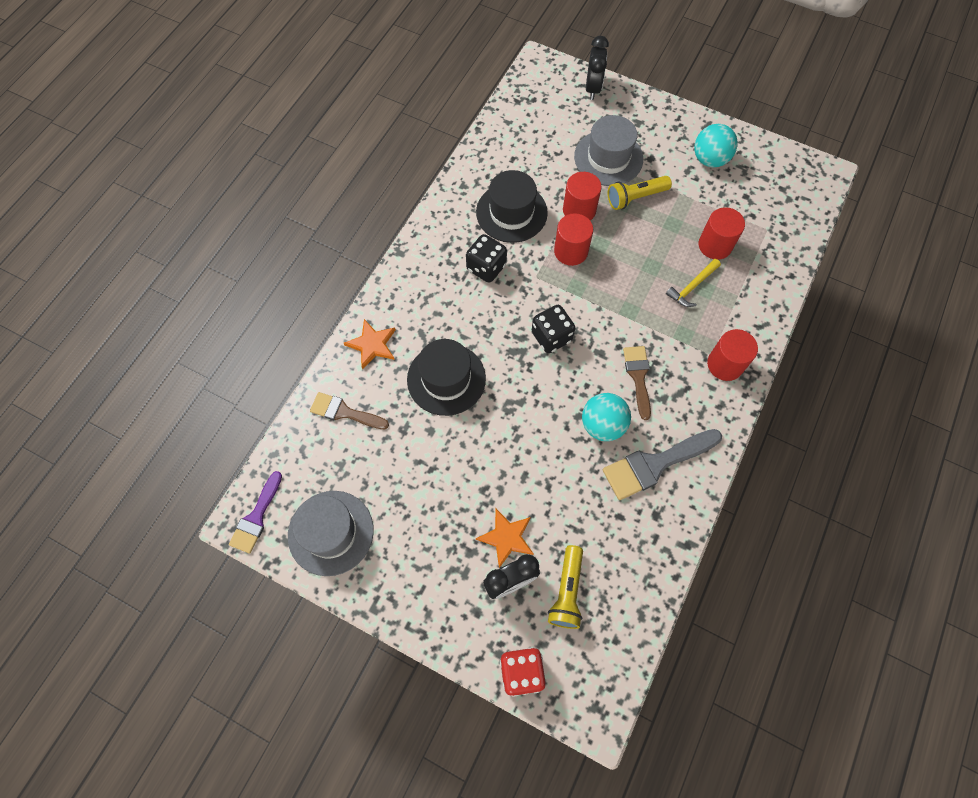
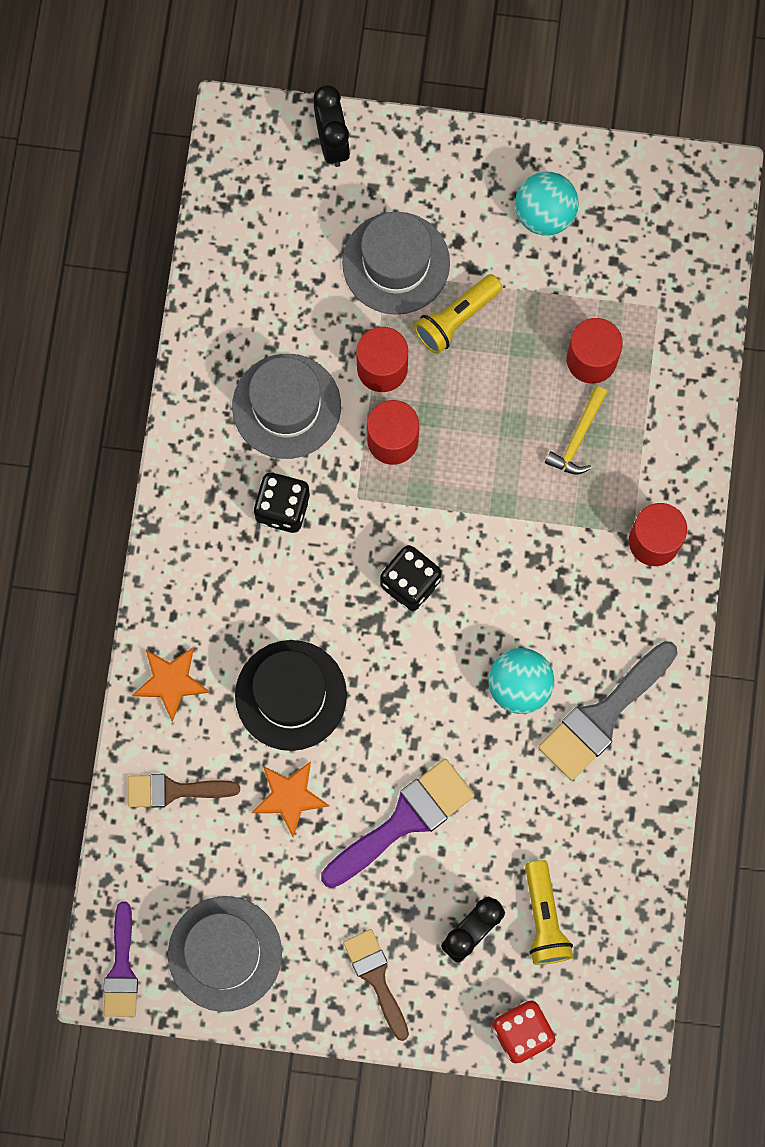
camera: 20 degrees left, 10 degrees up
(491, 486) = (404, 820): none -> purple brush
(506, 537) = (447, 879): orange star -> orange star (289, 797)
(511, 212) = (286, 406): black hat -> grey hat
(638, 377) = (545, 600): brown brush -> brown brush (376, 978)

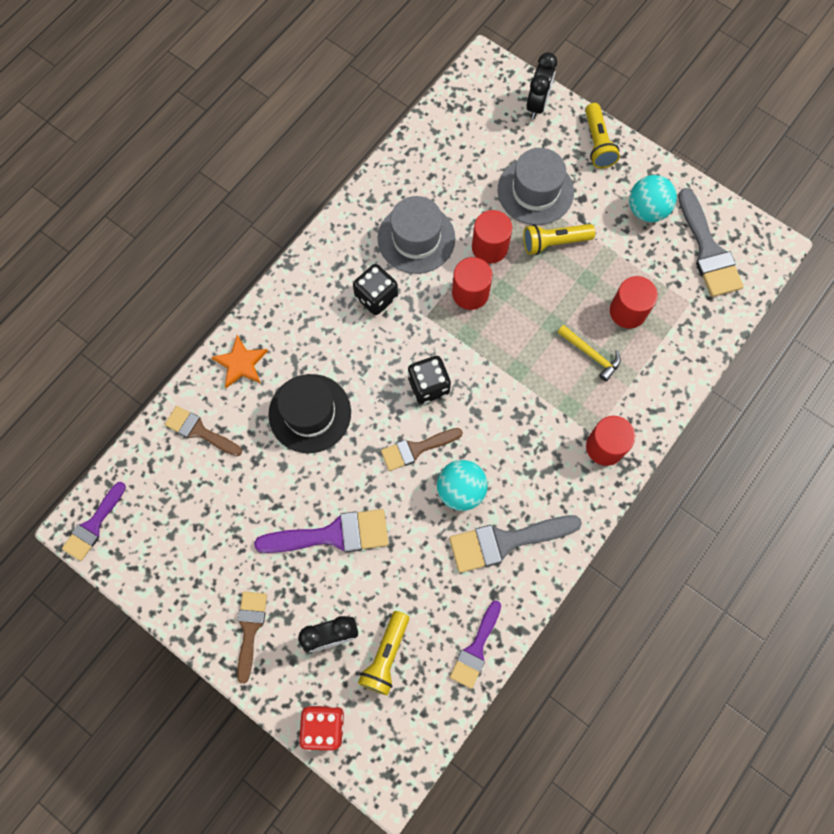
camera: 30 degrees right, 5 degrees down
(225, 953) = (164, 554): grey hat -> none
(289, 797) = (268, 477): orange star -> none
(436, 156) = (597, 143): none -> yellow flashlight
(440, 666) = (416, 449): none -> brown brush
(577, 438) = (591, 354): yellow hammer -> yellow hammer turned 105 degrees counterclockwise
(637, 853) = (476, 649): none -> purple brush
(644, 228) = (708, 250): none -> grey brush

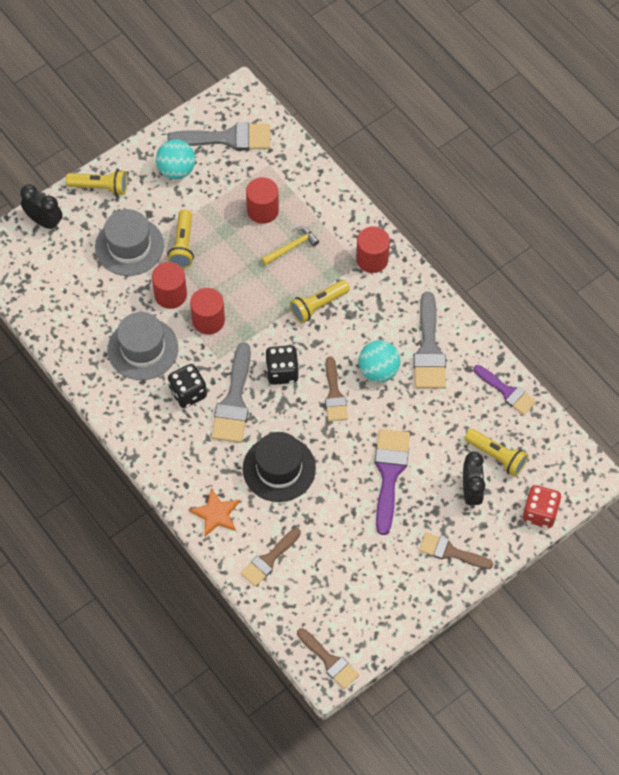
camera: 75 degrees left, 10 degrees down
(93, 525) = (329, 661): purple brush -> brown brush
(379, 345) = (234, 401): none -> grey brush
(524, 402) = (318, 306): none -> yellow flashlight

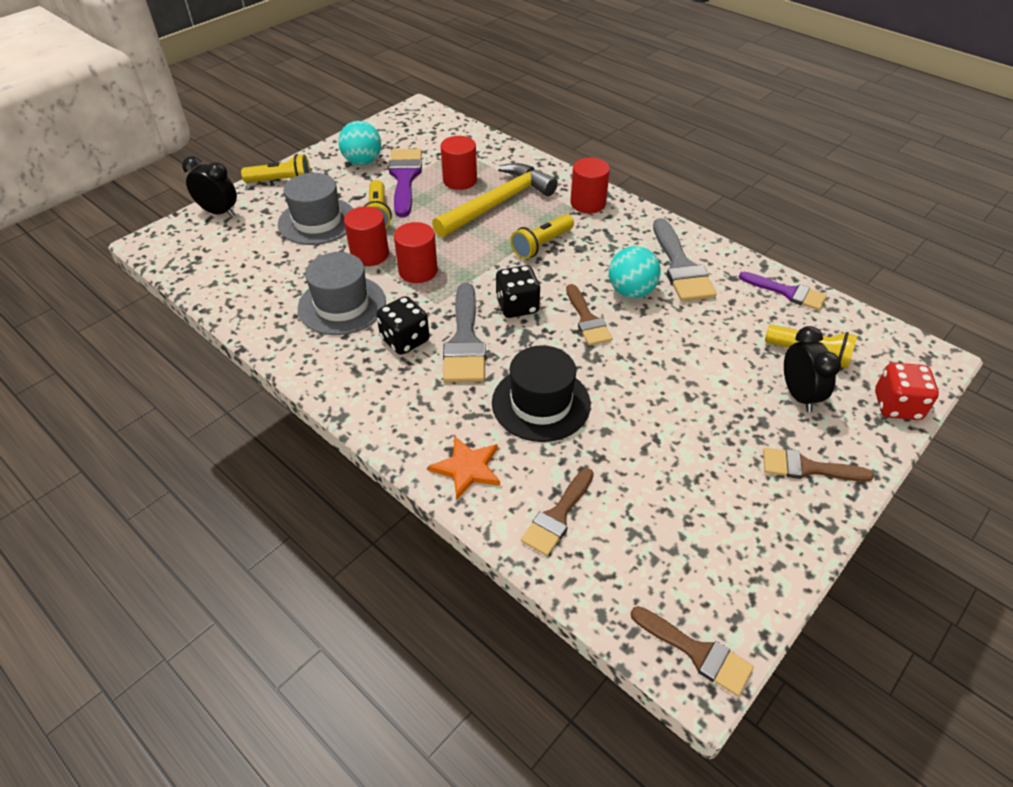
camera: 10 degrees left, 15 degrees down
(228, 138) = (412, 136): grey brush -> none
(292, 247) = (498, 203): yellow hammer -> yellow hammer, size x2.08
(389, 474) = (686, 390): purple brush -> purple brush (405, 178)

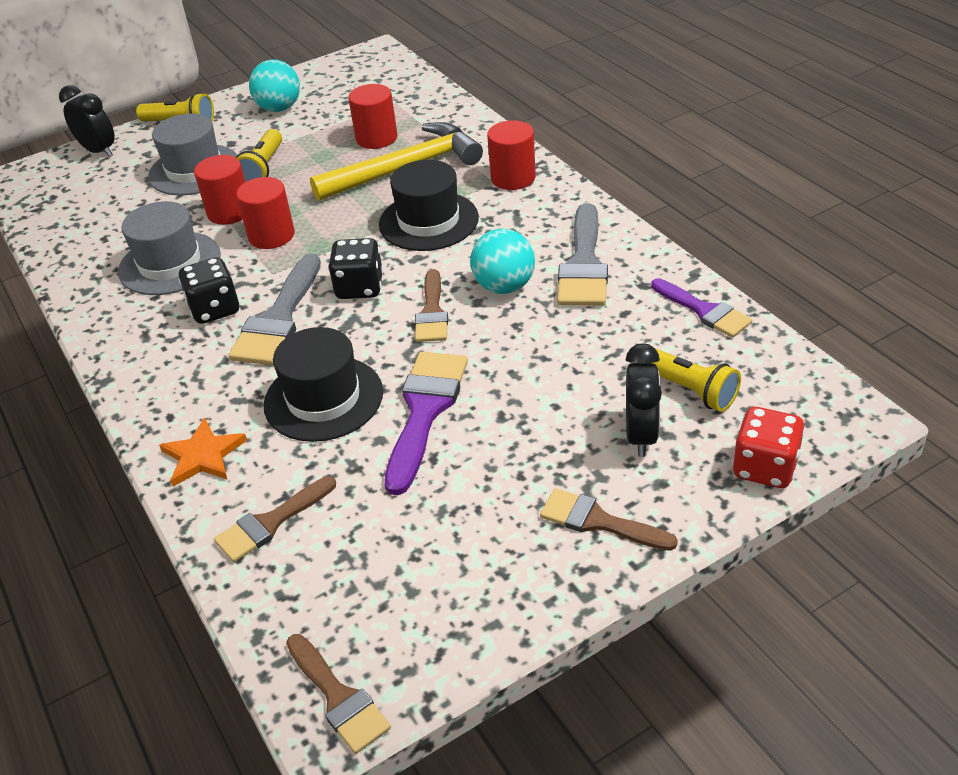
camera: 20 degrees right, 5 degrees down
(405, 178) = (315, 130): purple brush -> purple brush (425, 411)
(541, 245) = (428, 221): yellow flashlight -> black hat

